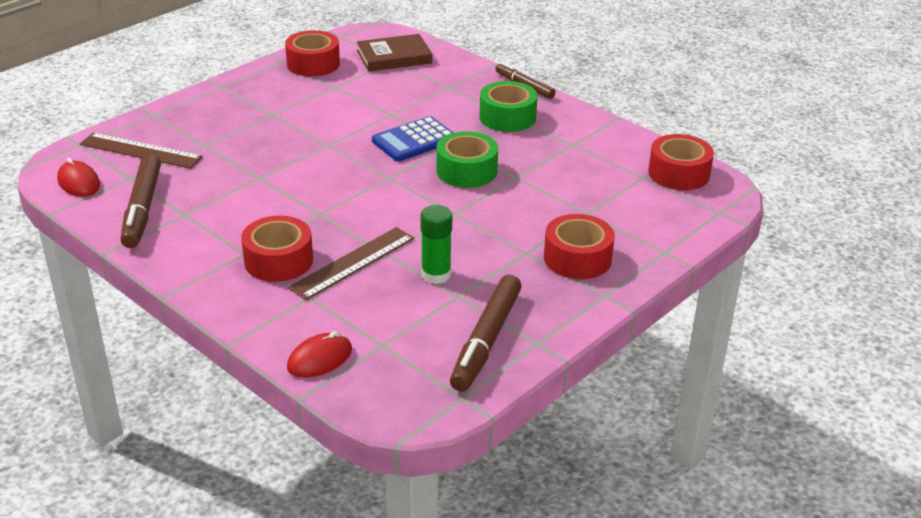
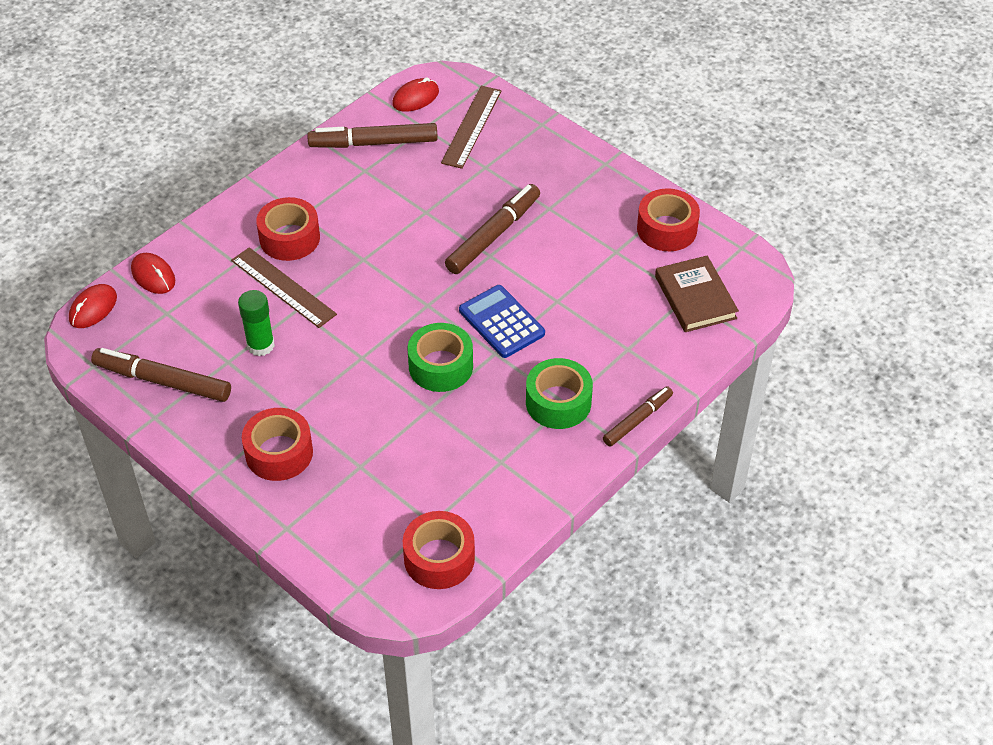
camera: 90 degrees right, 15 degrees up
(302, 142) = (493, 235): none -> brown marker
(368, 406) = (93, 308): none -> red mouse

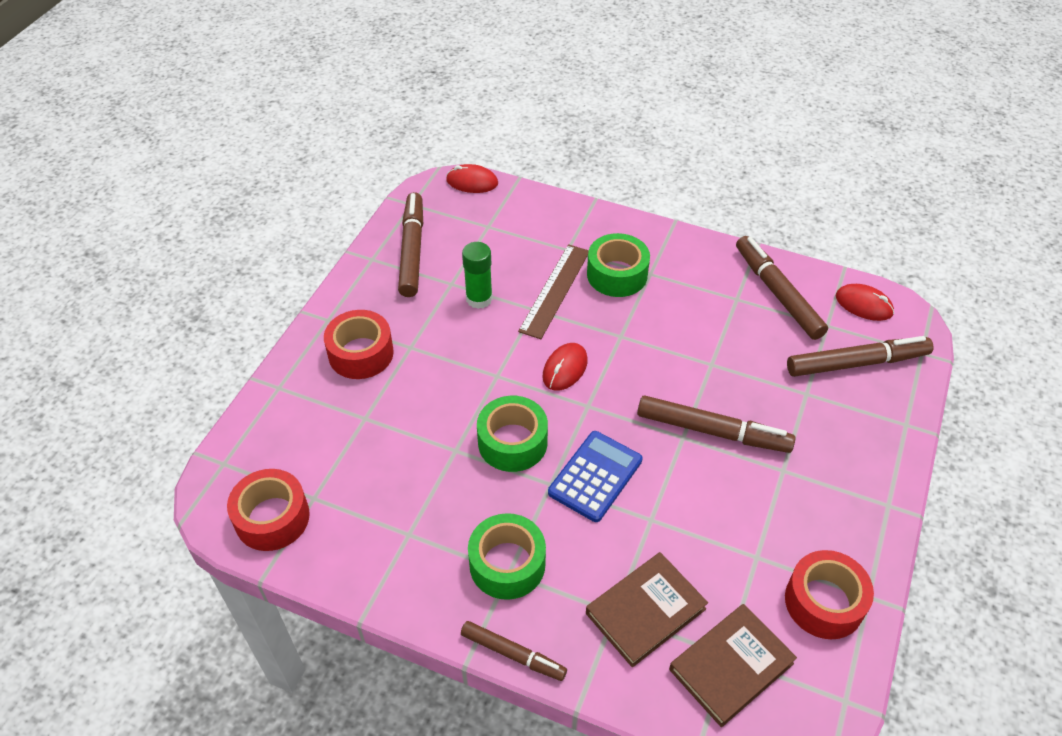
camera: 70 degrees right, 0 degrees up
(153, 275) = (525, 203): red mouse -> red mouse (565, 369)
(289, 238) = (617, 274): red tape -> green tape
(472, 126) = (857, 363): brown ruler -> brown marker
(634, 330) = (645, 611): none -> brown book

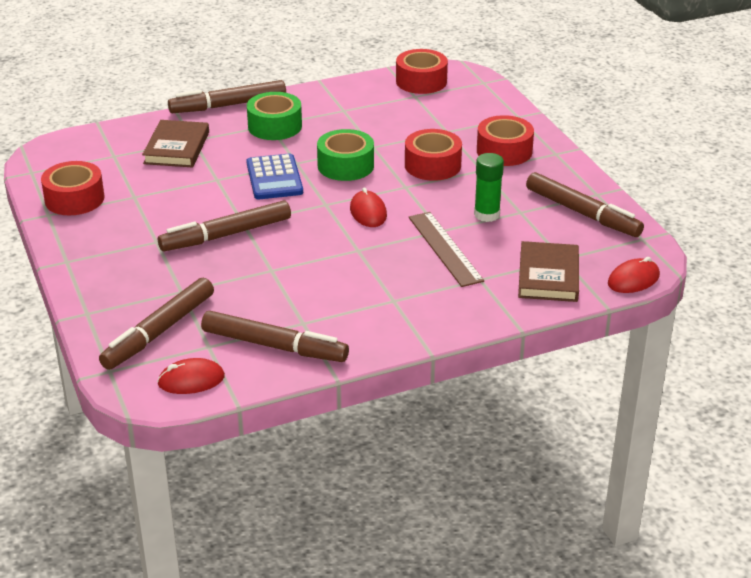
camera: 135 degrees right, 15 degrees down
(441, 383) = (432, 165): none -> red tape
(513, 654) = (228, 105): brown marker -> brown marker, size x1.61
(617, 274) = (417, 284): green tape -> none
(731, 666) = (107, 153): brown book -> brown book (548, 276)

